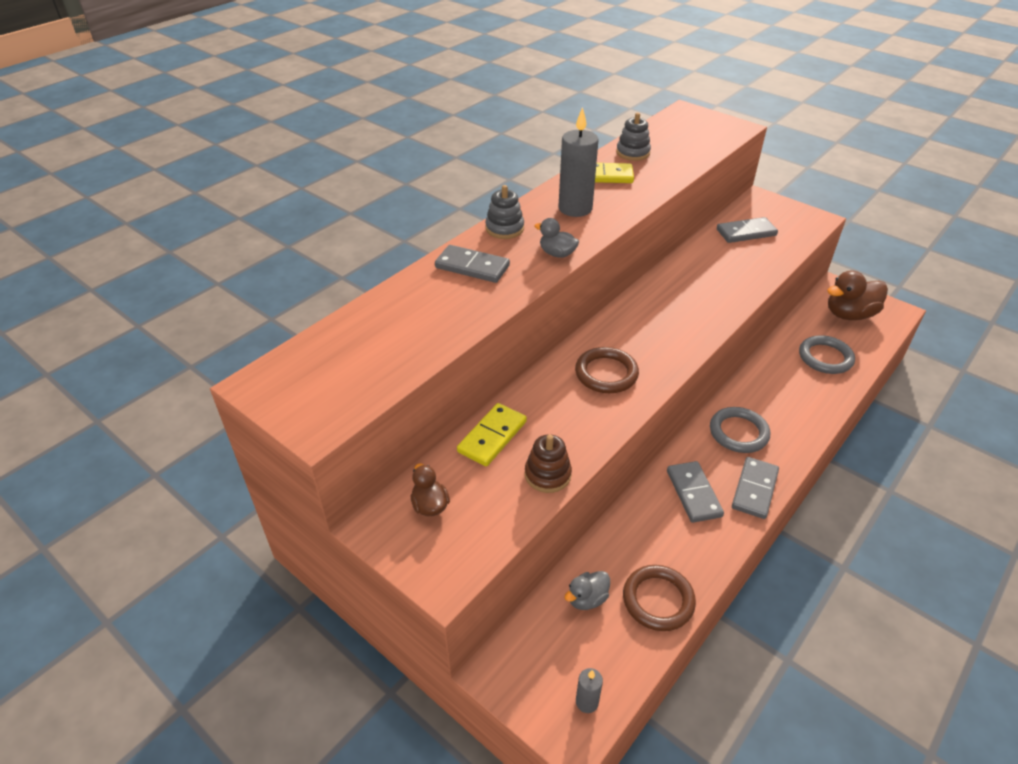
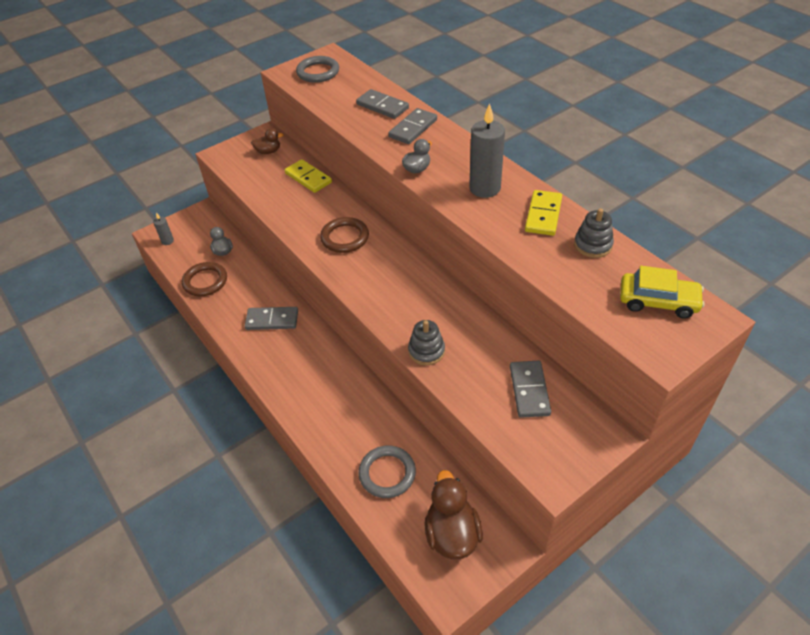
camera: 105 degrees right, 5 degrees up
(504, 228) = (461, 147): grey stacking toy -> grey stacking toy (426, 351)
(547, 475) = (267, 196): brown stacking toy -> none
(683, 128) = (658, 301): none -> yellow car
(738, 433) = (317, 366): grey ring -> grey ring (318, 72)
(754, 489) = (259, 357): grey domino -> grey domino (382, 106)

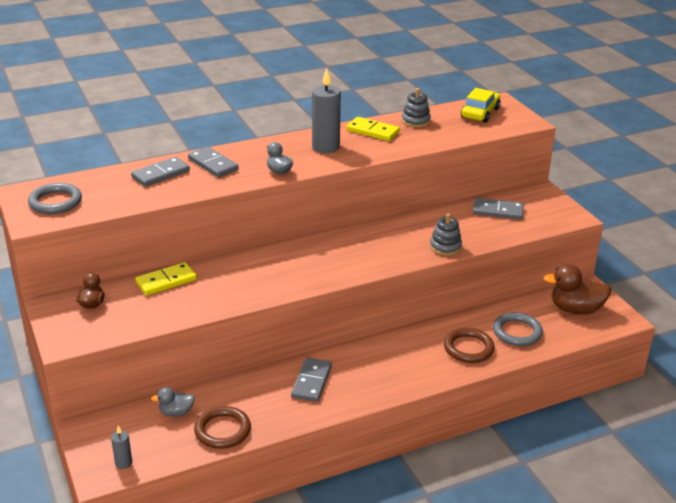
camera: 80 degrees left, 15 degrees down
(345, 237) = (281, 269): brown ring -> brown ring (468, 348)

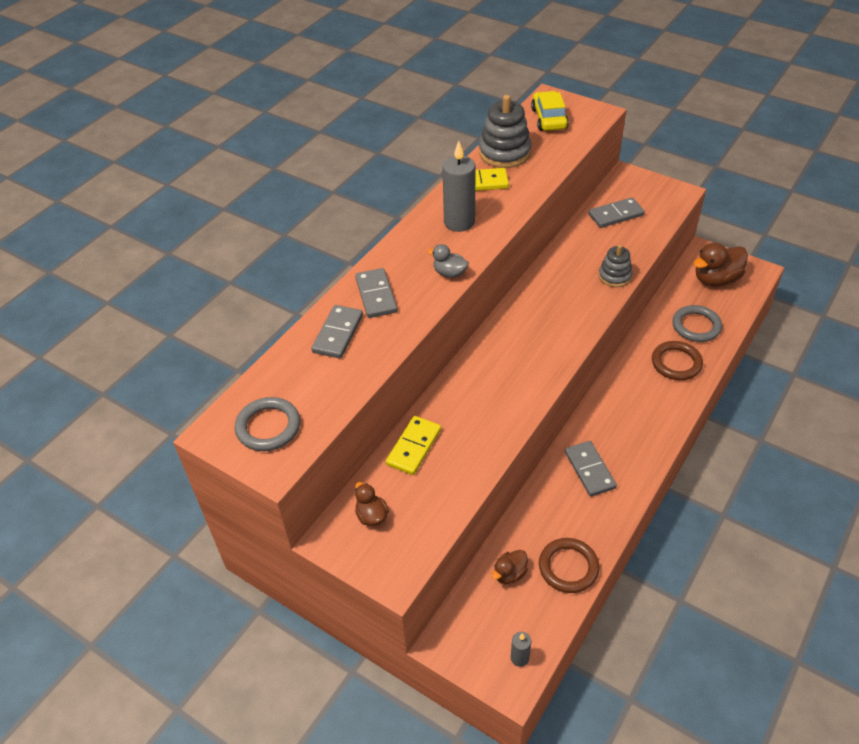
camera: 30 degrees left, 15 degrees up
(176, 412) = (509, 574): grey duck -> brown duck
(213, 164) = (376, 295): grey domino -> grey domino turned 60 degrees clockwise
(415, 121) = (504, 153): grey stacking toy -> grey stacking toy, size x1.65

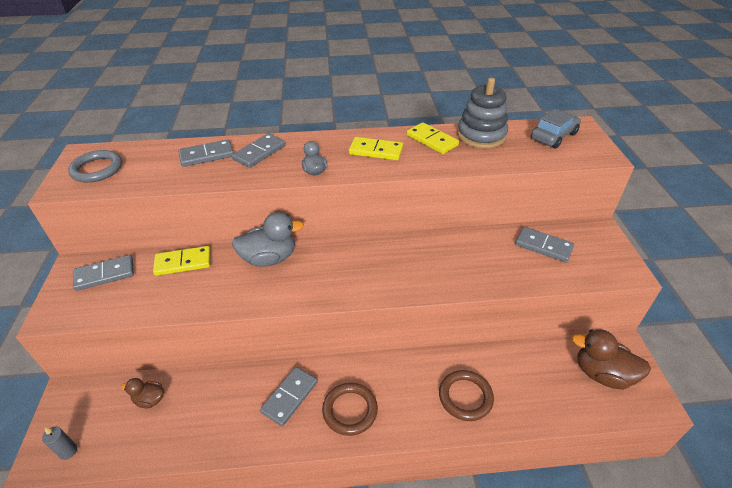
camera: 50 degrees right, 5 degrees down
(371, 515) = (105, 274): brown duck -> grey domino
(459, 222) = (376, 151): grey candle -> yellow domino
(469, 382) = (269, 258): none -> grey duck
(549, 119) = (553, 136): yellow car -> grey car
(568, 567) = (176, 437): brown ring -> brown ring (350, 410)
(614, 276) = (469, 281): grey stacking toy -> none
(696, 326) = (526, 389): grey ring -> none

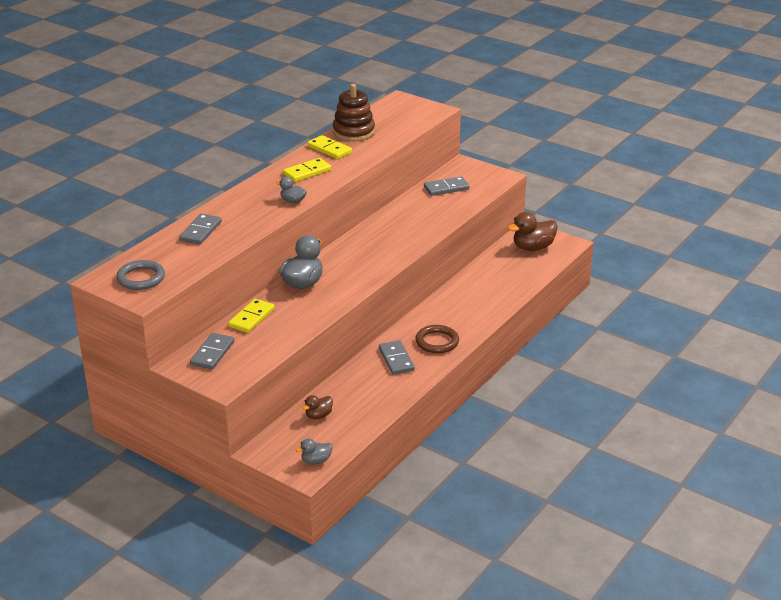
camera: 50 degrees left, 10 degrees down
(68, 451) = (316, 461): grey candle -> grey duck
(259, 153) = (234, 211): grey domino -> none
(432, 140) = (329, 149): yellow domino -> yellow domino turned 45 degrees clockwise
(465, 397) = (484, 298): brown ring -> none
(481, 135) = (353, 132): grey stacking toy -> brown stacking toy
(553, 136) = (395, 112): grey car -> none

